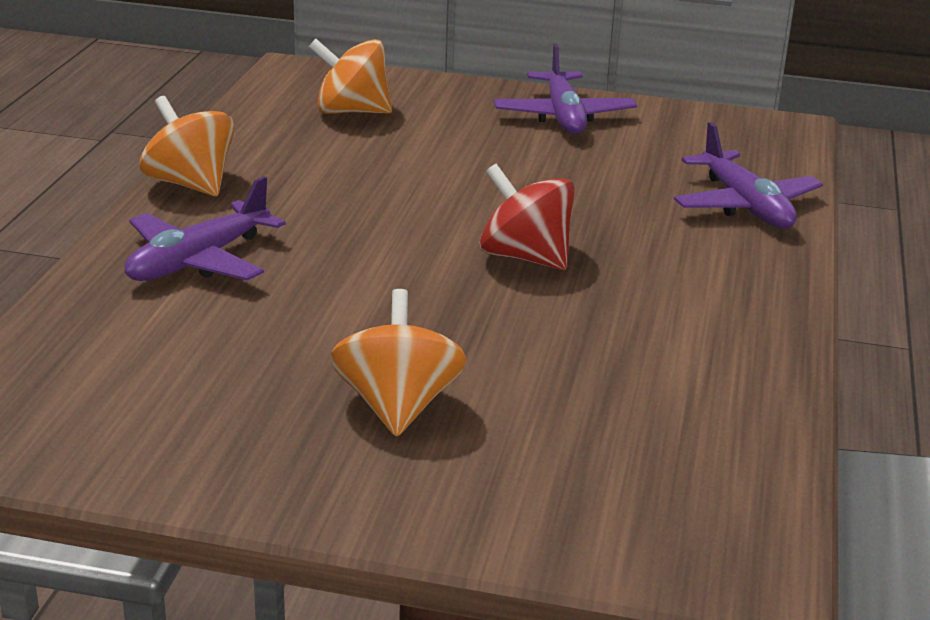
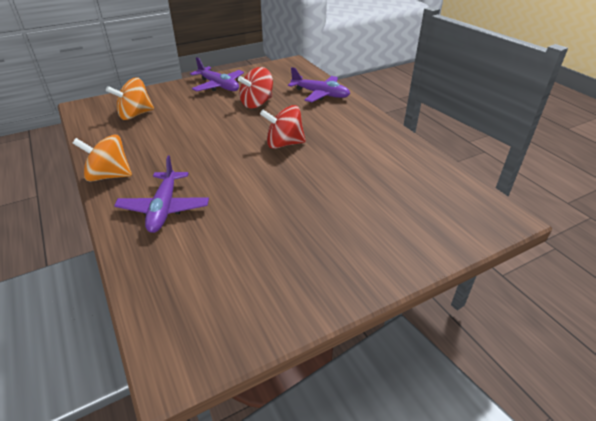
camera: 40 degrees left, 10 degrees up
(397, 406) = (330, 225): orange spinning top -> none
(586, 172) = (257, 103): none -> red spinning top

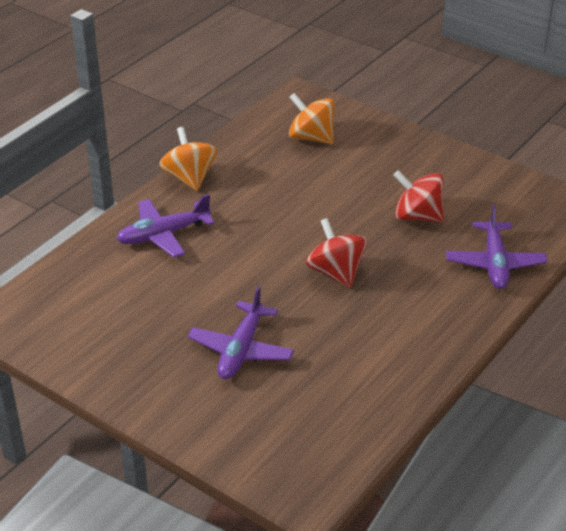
camera: 65 degrees right, 0 degrees up
(218, 86) = (436, 167): purple plane -> purple plane (241, 350)

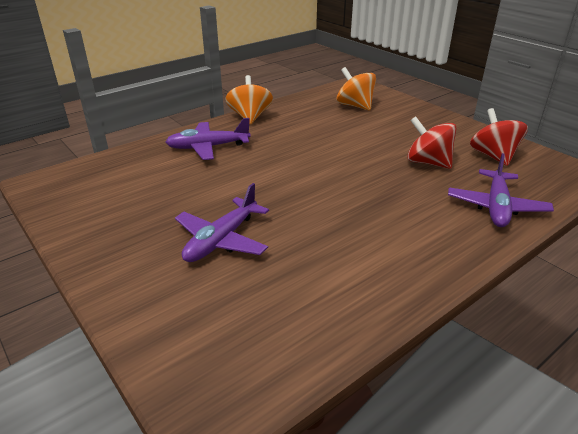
camera: 15 degrees right, 5 degrees down
(336, 272) = (339, 192): red spinning top -> red spinning top (493, 156)

